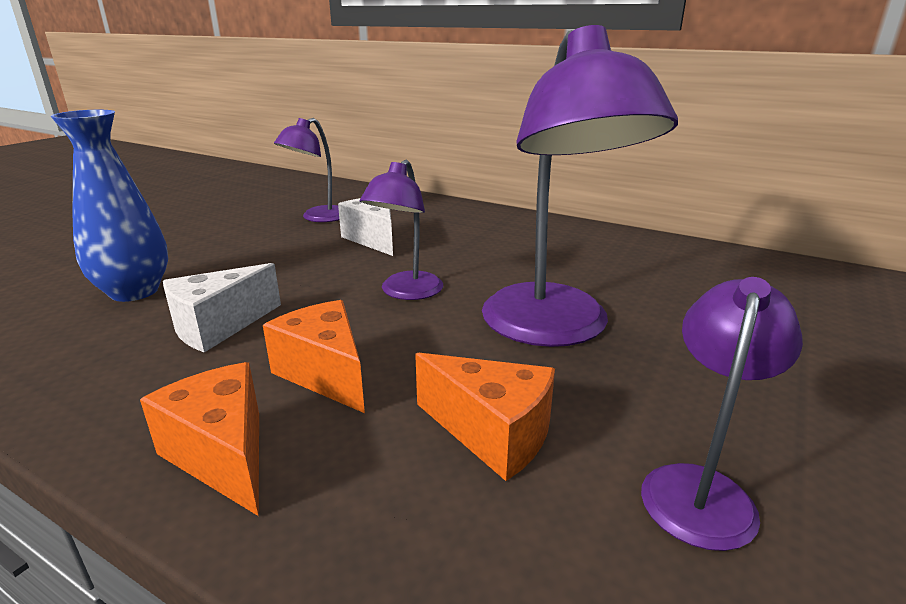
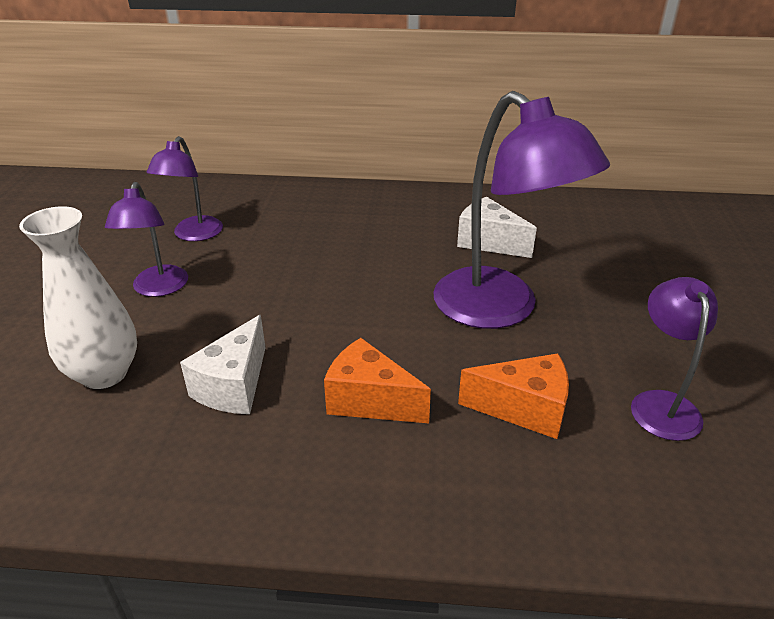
camera: 25 degrees left, 10 degrees up
(134, 291) = (104, 373): blue vase -> white vase
(223, 455) = (362, 490): orange cheese -> none
(373, 239) = (276, 250): white cheese -> white cheese (488, 242)
(406, 292) = (361, 304): purple lamp -> purple lamp (158, 288)

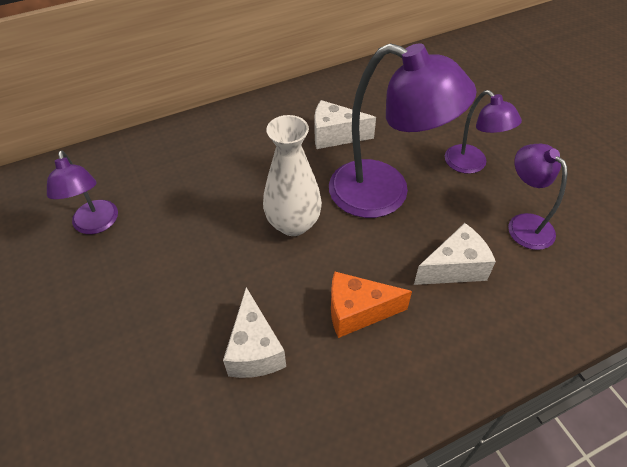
camera: 30 degrees left, 15 degrees up
(104, 373) = (143, 393): white vase -> white vase (293, 224)
(158, 288) = (114, 293): purple lamp -> purple lamp (471, 165)
(524, 409) = (454, 268): orange cheese -> white cheese

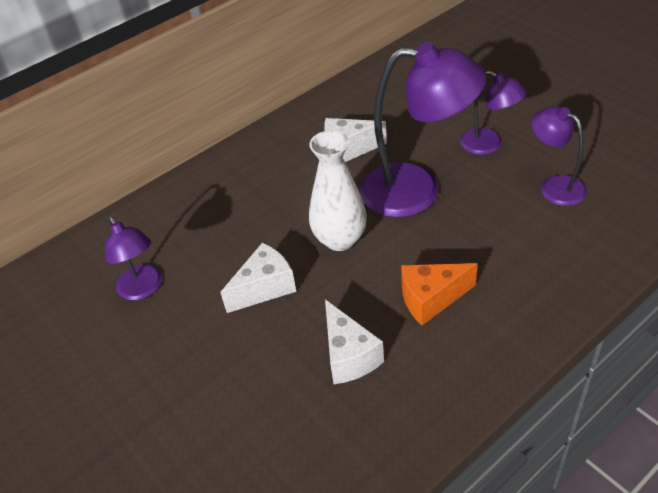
camera: 10 degrees left, 5 degrees down
(454, 268) = (505, 239): white cheese -> white cheese (265, 288)

